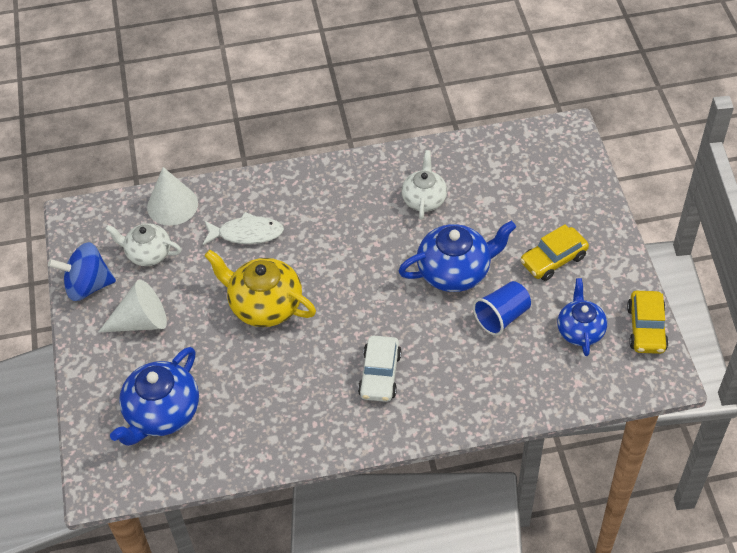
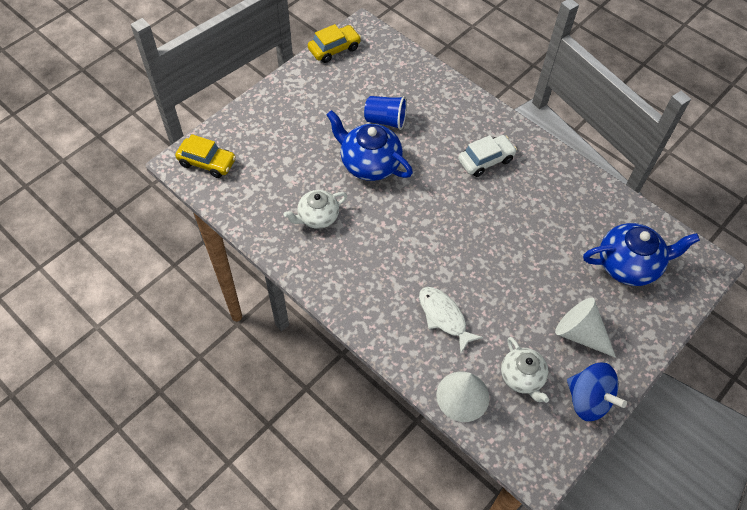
camera: 130 degrees left, 5 degrees up
(264, 305) = (494, 260): yellow teapot -> none
(553, 259) = (315, 116): yellow car -> yellow car (207, 162)
(580, 330) = (362, 78): blue teapot -> none

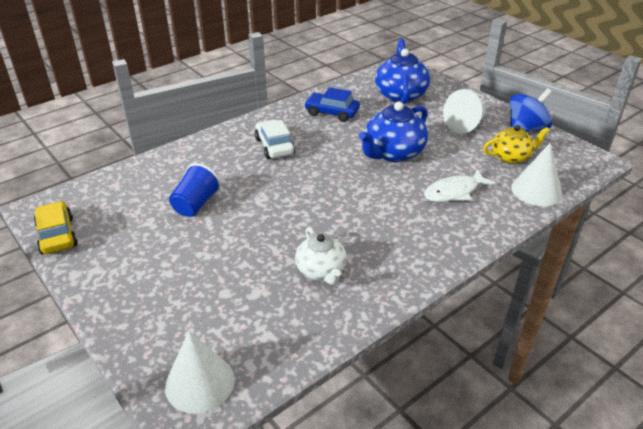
camera: 80 degrees left, 20 degrees down
(207, 162) = (199, 382): yellow car -> white cone
(369, 163) = (254, 222): blue teapot -> blue teapot (393, 153)
(522, 377) = (511, 157): white teapot -> yellow teapot
(564, 200) = (332, 113): none -> blue car

